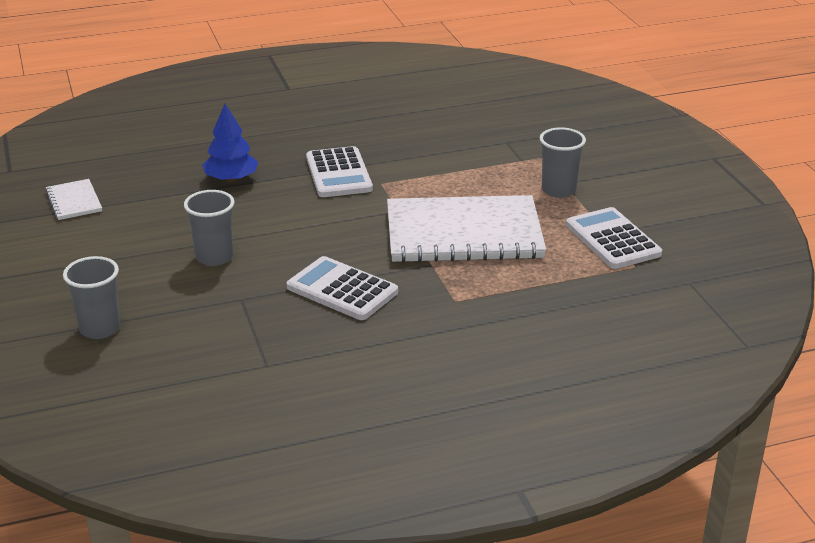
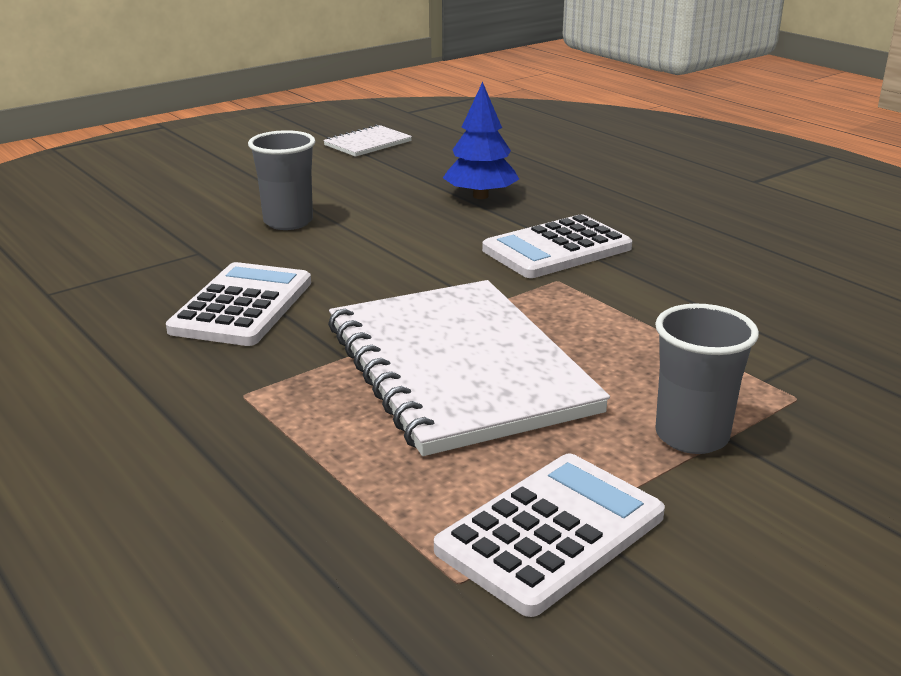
camera: 70 degrees right, 5 degrees down
(100, 329) = (115, 201): grey cup -> none

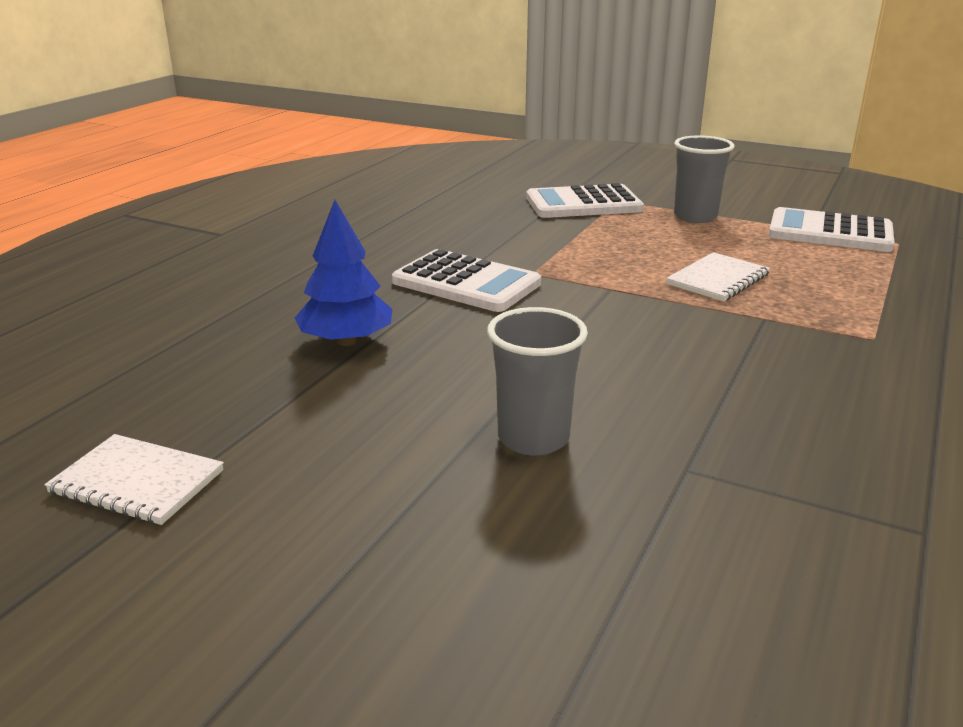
camera: 115 degrees left, 0 degrees up
(242, 306) = (760, 389): white calculator -> white calculator (583, 204)
(459, 368) = (717, 279): white notebook -> white notebook, size x0.44

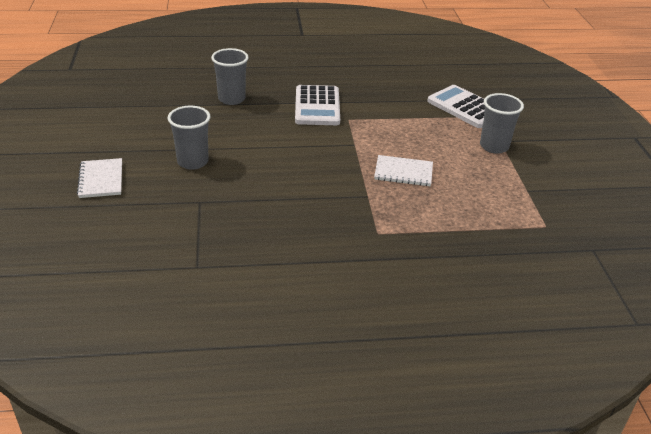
camera: 55 degrees right, 10 degrees up
(137, 482) = (105, 99): white notebook -> white notebook (101, 179)
(346, 341) = (231, 99): blue tree -> grey cup
(830, 232) = (531, 198): white calculator -> none

